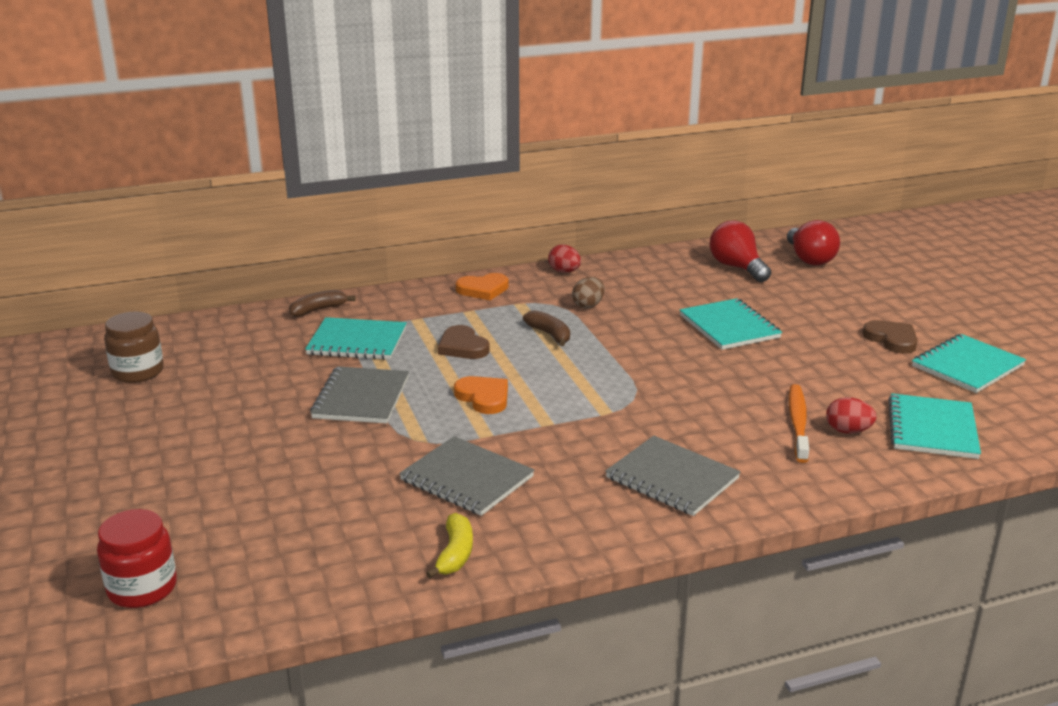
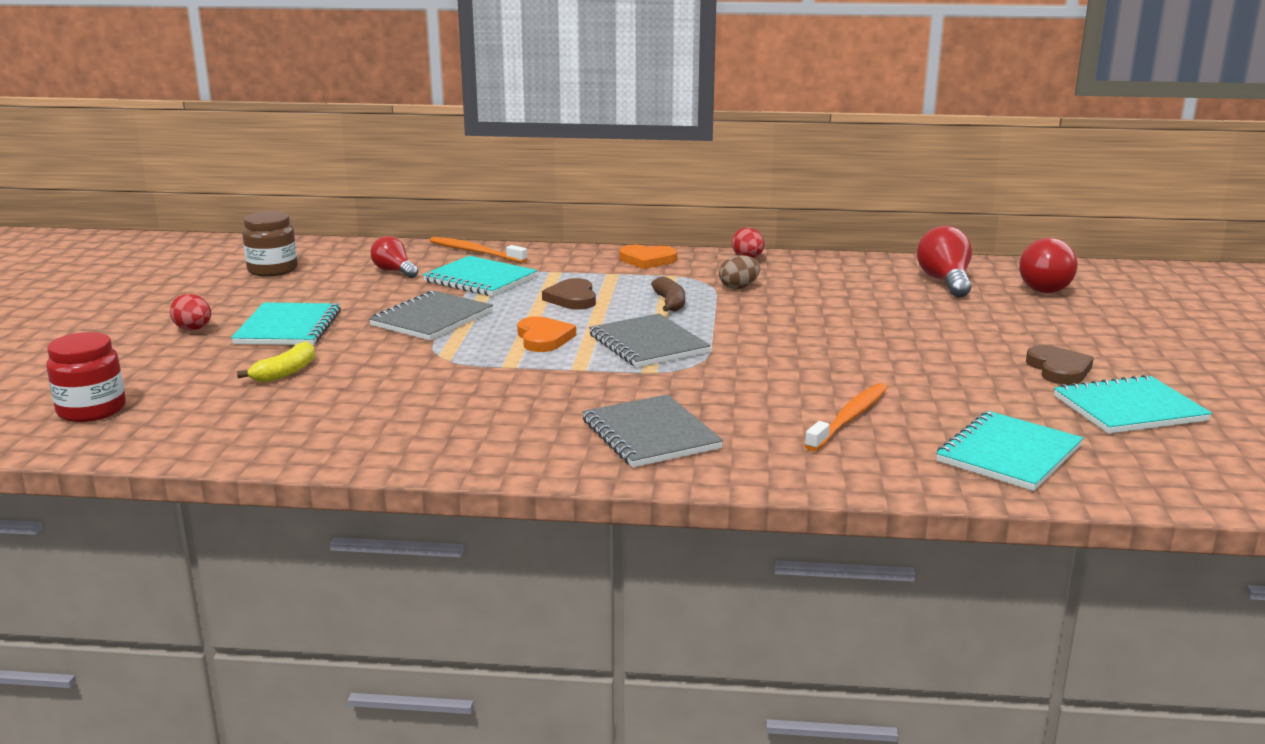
camera: 25 degrees right, 5 degrees down
(264, 348) = (394, 271): none -> red light bulb
(318, 310) = (475, 252): brown banana -> orange toothbrush
(455, 554) = (368, 445): yellow banana -> yellow banana (285, 372)
(466, 479) = (450, 394): grey notebook -> grey notebook (648, 344)
(729, 326) = (873, 327): turquoise notebook -> turquoise notebook (288, 327)
(848, 431) = (900, 436): red egg -> red egg (193, 329)

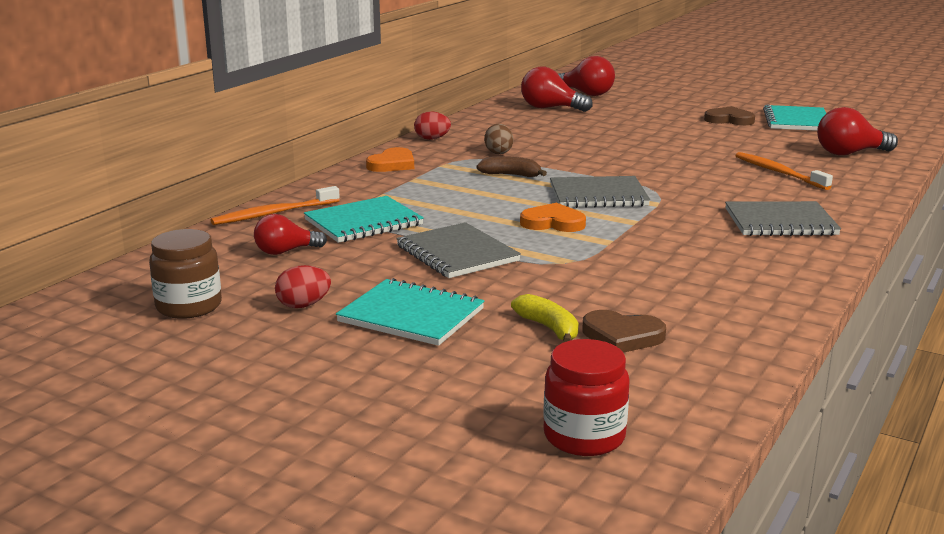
camera: 65 degrees left, 0 degrees up
(193, 329) = (360, 364): red egg -> red egg (303, 305)
(572, 298) = (462, 200): brown heart -> brown heart (622, 336)
(1008, 454) = (849, 153): turquoise notebook -> red light bulb

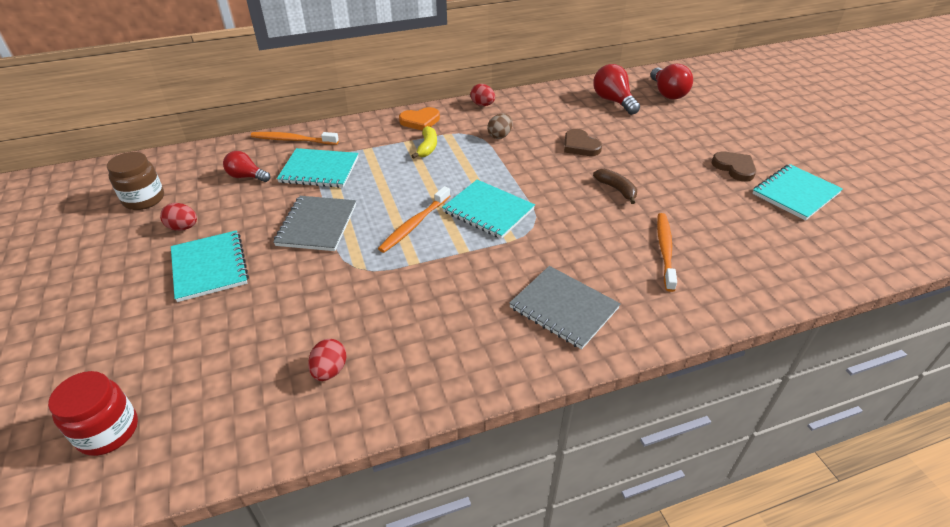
camera: 40 degrees right, 20 degrees up
(511, 175) = (469, 163): brown banana -> brown banana (616, 189)
(549, 328) = (248, 324): yellow banana -> yellow banana (427, 147)
(553, 223) = (414, 224): orange heart -> orange toothbrush
(598, 195) = (488, 211): grey notebook -> turquoise notebook
(622, 336) = (269, 359): brown heart -> brown heart (580, 146)
(690, 319) = (330, 370): none -> red egg
(849, 153) = (773, 256): red light bulb -> none

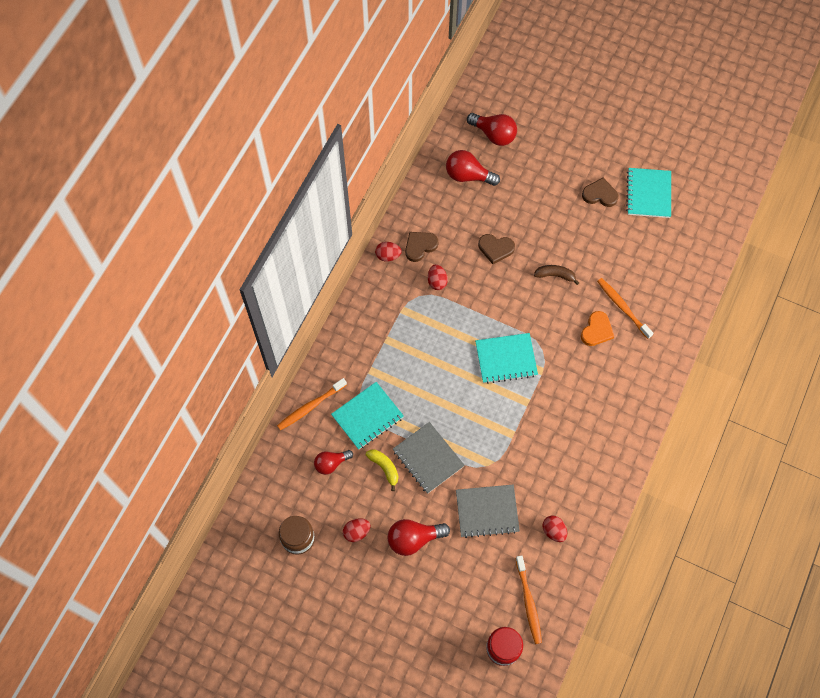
camera: 45 degrees left, 25 degrees up
(210, 267) = (414, 539): turquoise notebook -> red light bulb
(414, 224) = (479, 407): orange toothbrush -> orange toothbrush (528, 602)
(420, 121) = (368, 311): orange heart -> orange heart (596, 330)
(427, 147) = (406, 335): yellow banana -> yellow banana (384, 468)
(500, 136) = (437, 281): brown egg -> red egg
(515, 113) = (420, 246): none -> brown heart
(563, 308) = (613, 395): grey notebook -> grey notebook (487, 511)

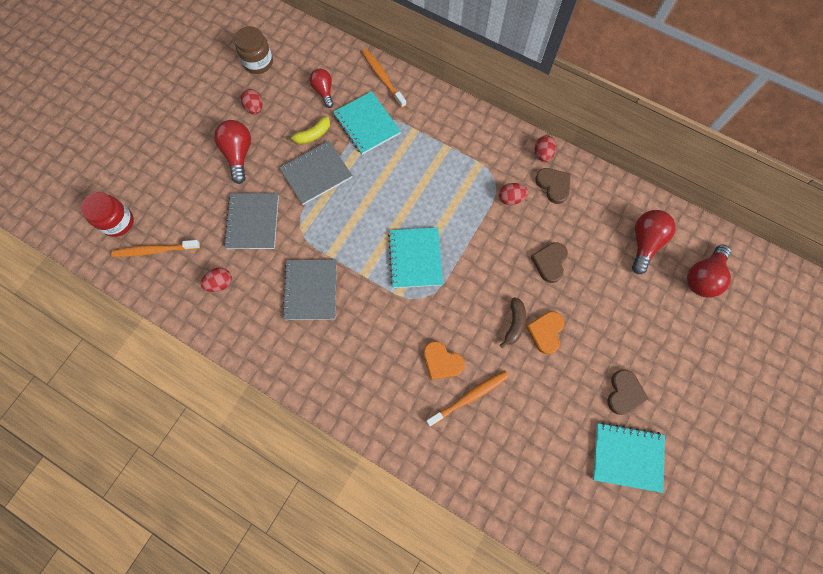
camera: 95 degrees right, 5 degrees up
(548, 447) = (311, 290): none -> grey notebook
(558, 251) = (545, 332): none -> orange heart

